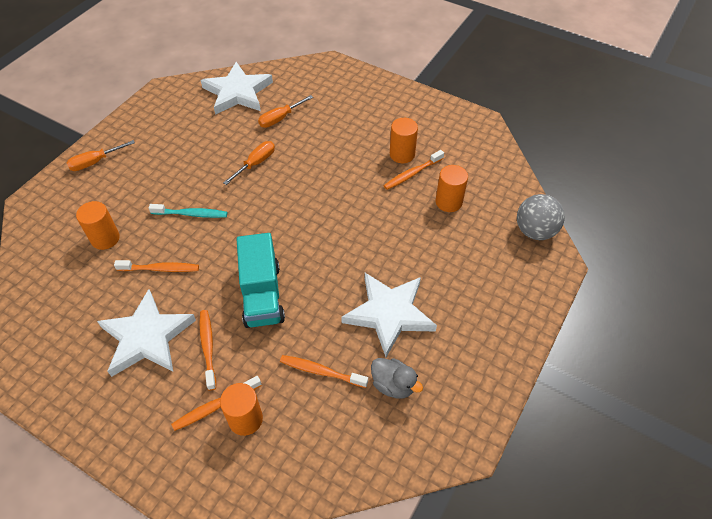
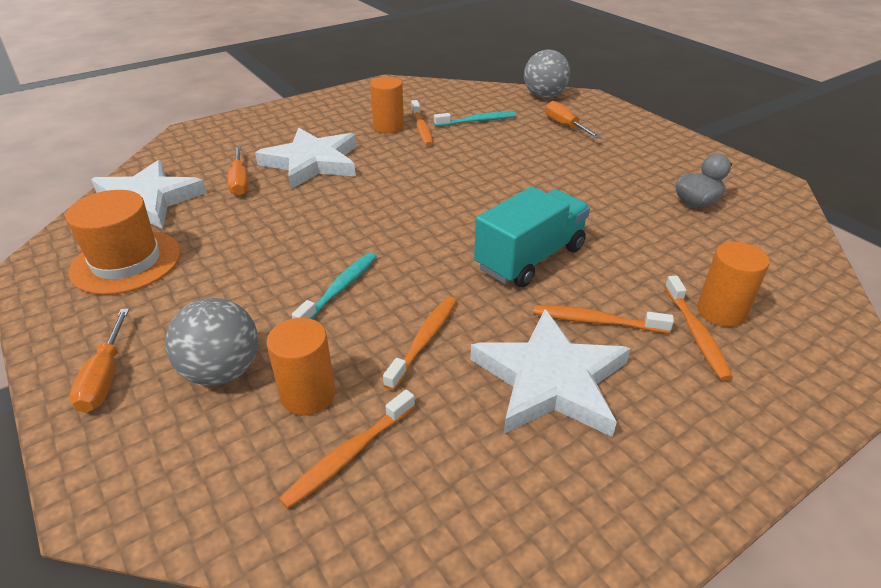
camera: 65 degrees left, 15 degrees down
(111, 199) = (222, 371): none -> grey ball
(180, 119) = (126, 262): none -> orange hat
(255, 164) = (300, 216): orange screwdriver -> orange screwdriver (565, 126)
(262, 295) = (530, 258): turquoise truck -> turquoise truck turned 60 degrees counterclockwise
(321, 371) = (665, 241): orange toothbrush -> orange toothbrush (349, 455)
(389, 314) = (603, 184): white star -> white star (312, 162)
(448, 202) = (477, 121): orange cylinder -> turquoise toothbrush

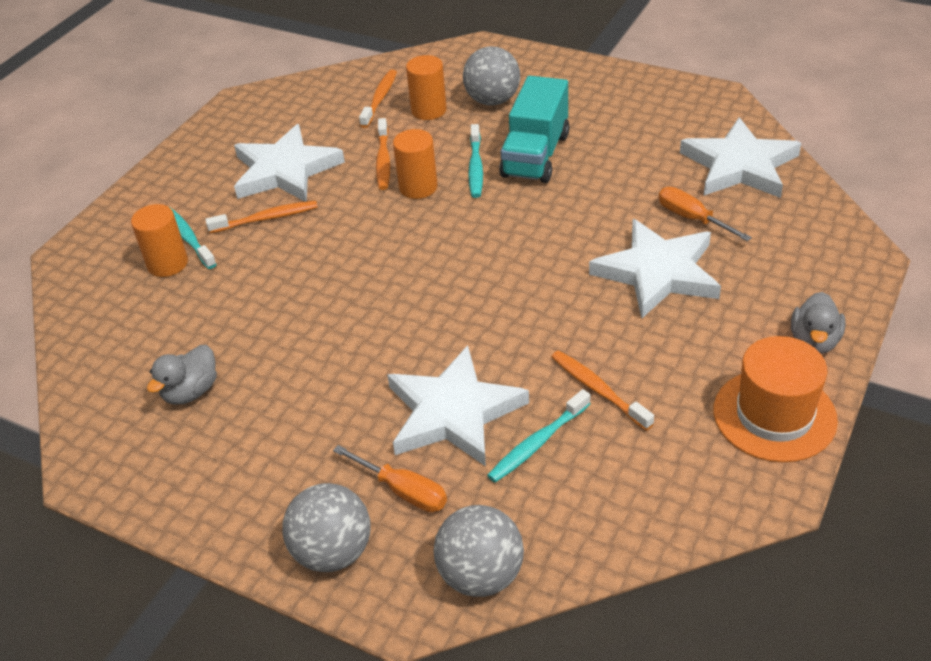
camera: 155 degrees right, 5 degrees up
(105, 377) = (555, 74): orange screwdriver -> none
(126, 262) = (659, 123): orange hat -> orange hat (774, 415)
(285, 112) = (814, 341): none -> grey duck
(388, 127) = (644, 373): orange cylinder -> orange cylinder (418, 187)
(514, 143) = (453, 412): none -> white star
(530, 258) = (342, 250): turquoise truck -> turquoise truck (535, 155)
(615, 118) = (333, 552): none -> grey ball
(696, 333) = (188, 238): orange toothbrush -> turquoise toothbrush

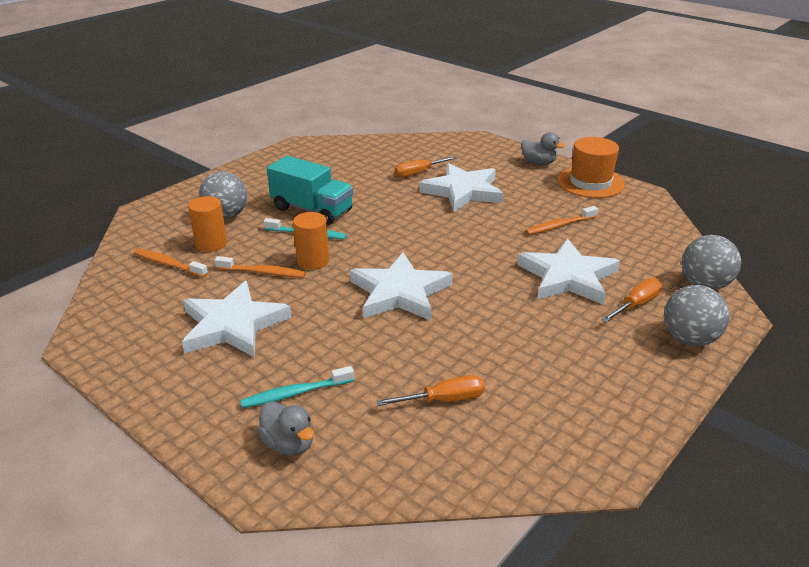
camera: 80 degrees left, 10 degrees down
(167, 264) = (328, 409): orange cylinder -> none
(187, 337) = (444, 400): none -> orange screwdriver
(191, 391) = (515, 400): grey duck -> grey duck (289, 444)
(266, 219) = (299, 342): orange toothbrush -> none
(537, 443) = (600, 251): turquoise toothbrush -> none
(739, 166) = (377, 151): white star -> white star (400, 292)

